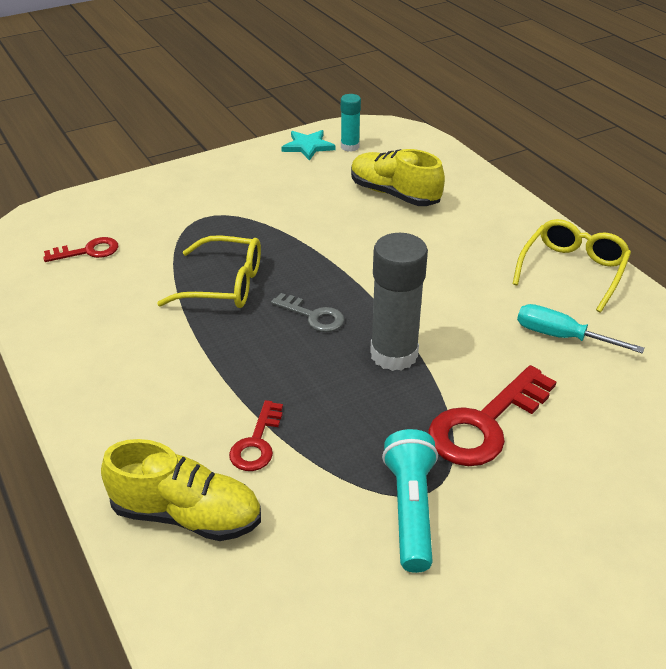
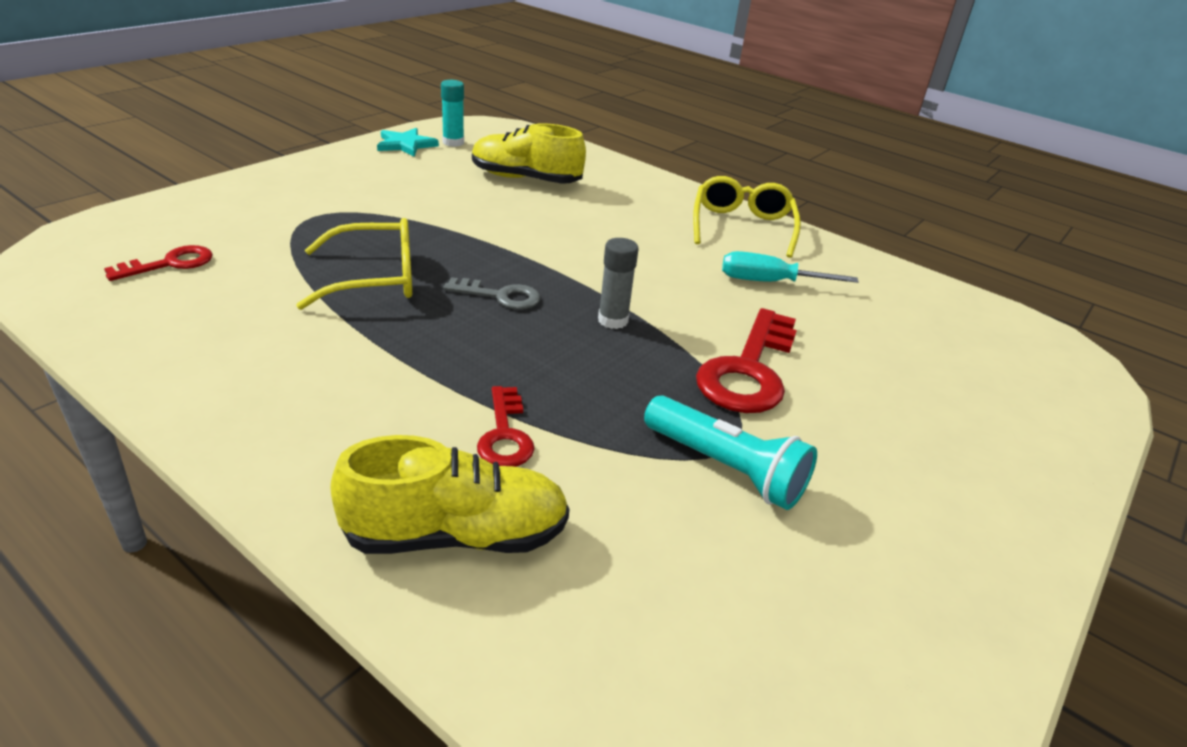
camera: 25 degrees left, 5 degrees down
(394, 354) = (613, 320): grey glue stick -> grey glue stick, size x0.55
(411, 509) = (726, 468): turquoise flashlight -> turquoise flashlight turned 150 degrees clockwise

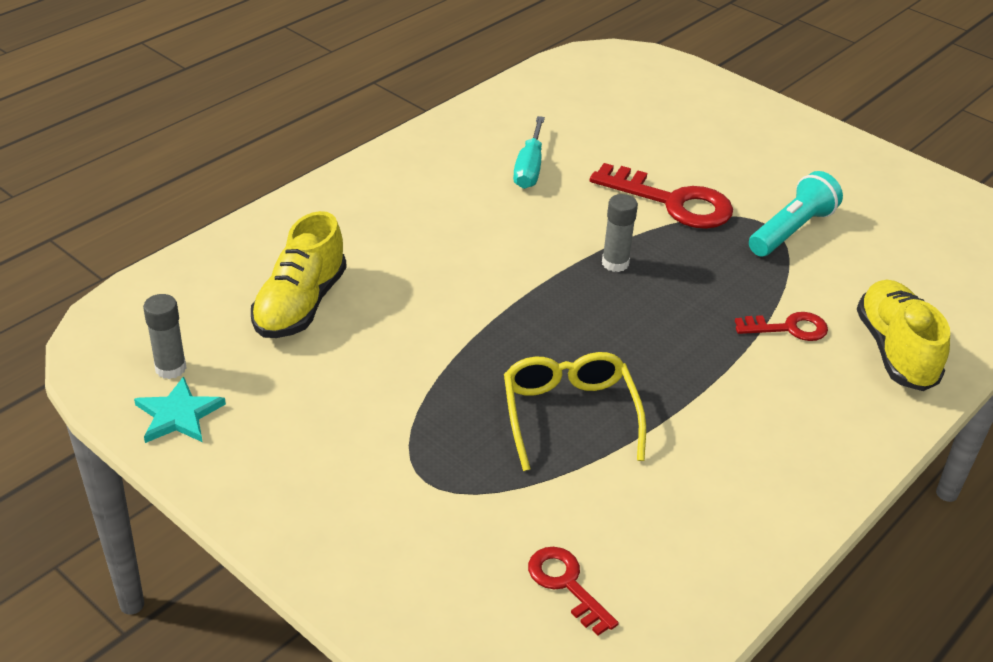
camera: 85 degrees left, 5 degrees up
(453, 142) = (170, 368): turquoise glue stick -> grey glue stick
(500, 296) = (587, 328): grey key -> none
(742, 227) = (416, 164): yellow glasses -> none

